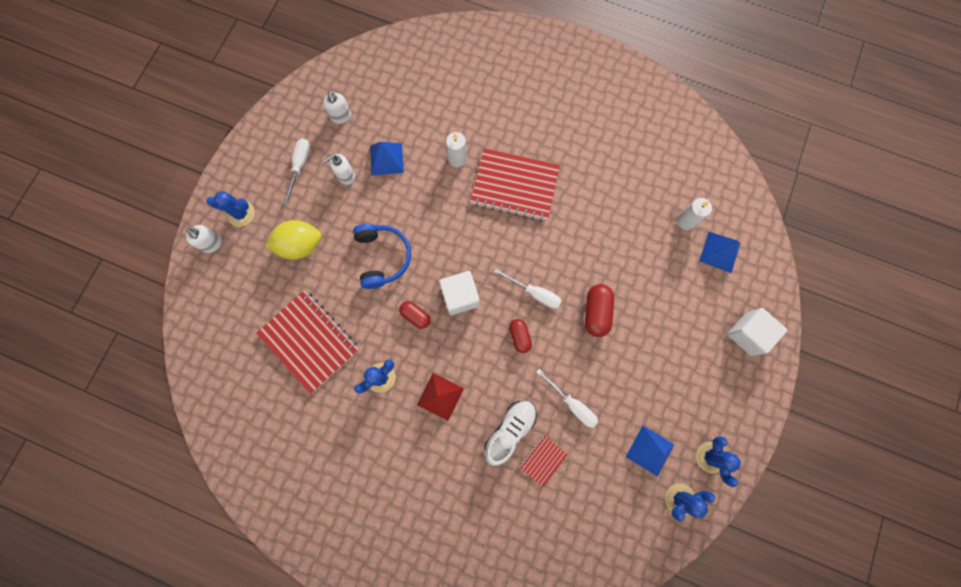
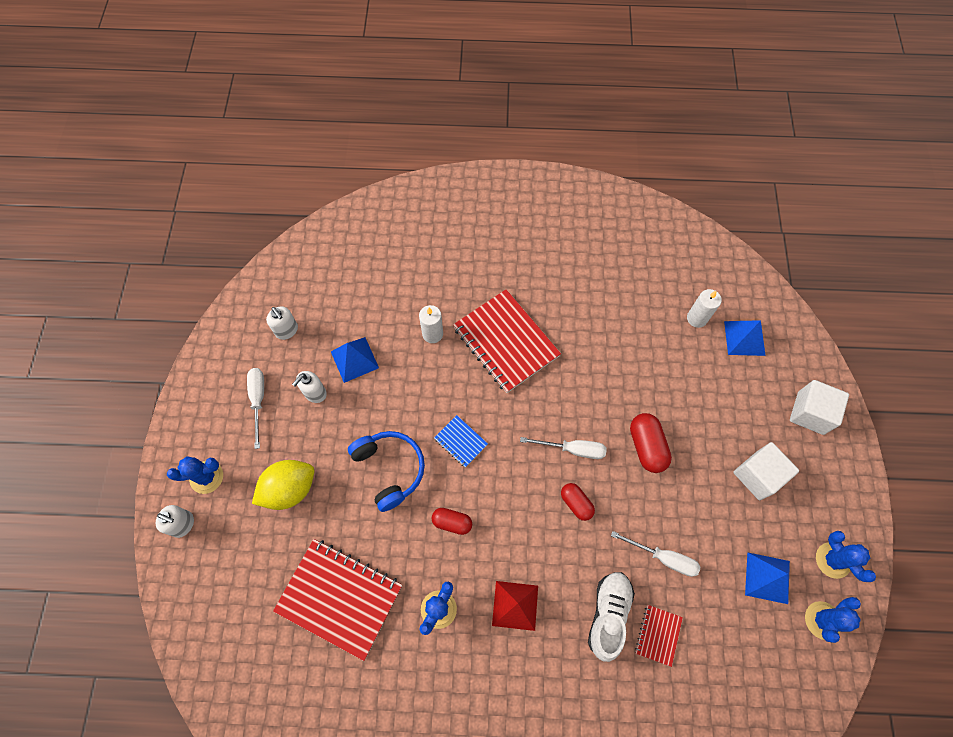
camera: 20 degrees left, 10 degrees down
(446, 255) = (460, 442): none -> blue notebook
(460, 296) = (493, 482): white cube -> white cube (758, 475)
(514, 186) = (505, 342): red notebook -> red notebook turned 60 degrees clockwise

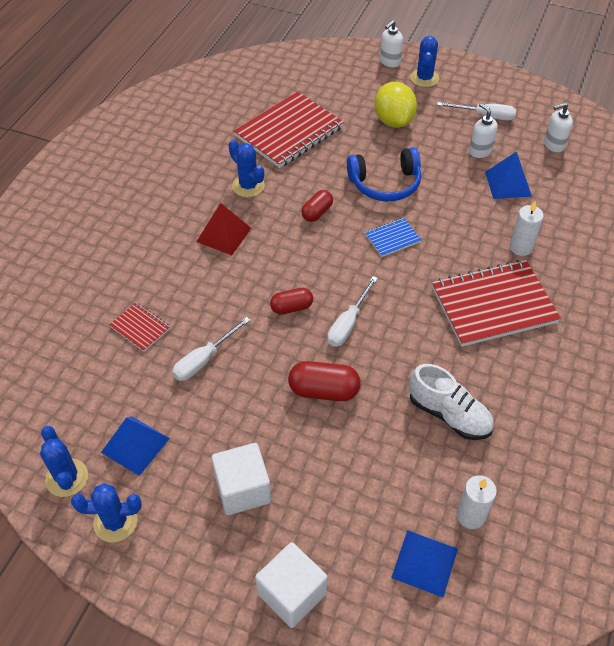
camera: 110 degrees right, 15 degrees down
(608, 615) = (178, 297): white shoe -> white shoe (449, 414)

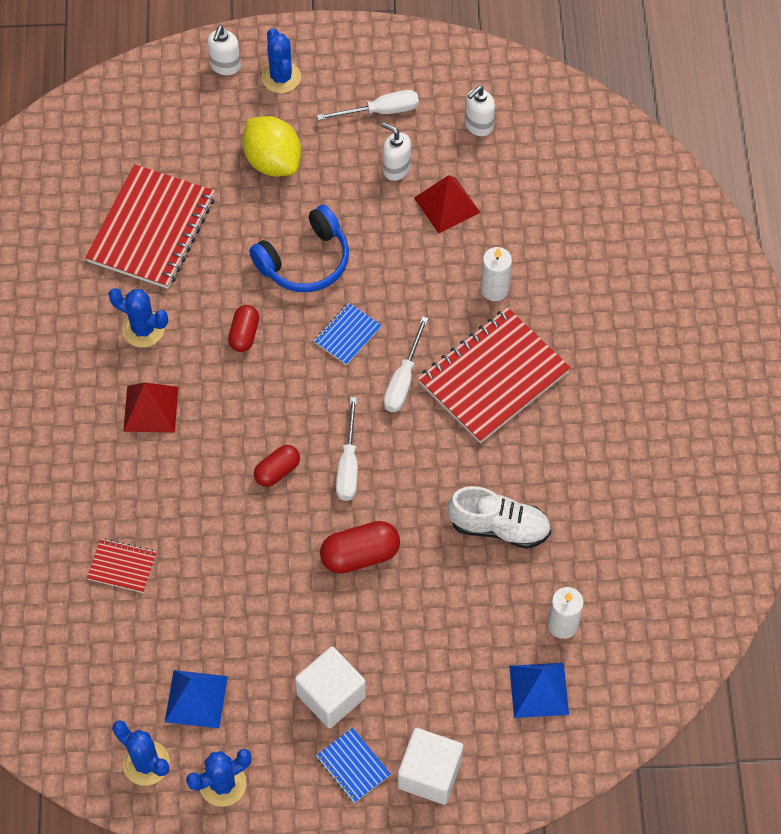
camera: 25 degrees left, 10 degrees up
(204, 359) = (214, 574): white screwdriver -> white screwdriver (403, 380)
(229, 556) = (353, 766): none -> blue notebook
(508, 184) = (447, 205): blue pyramid -> red pyramid

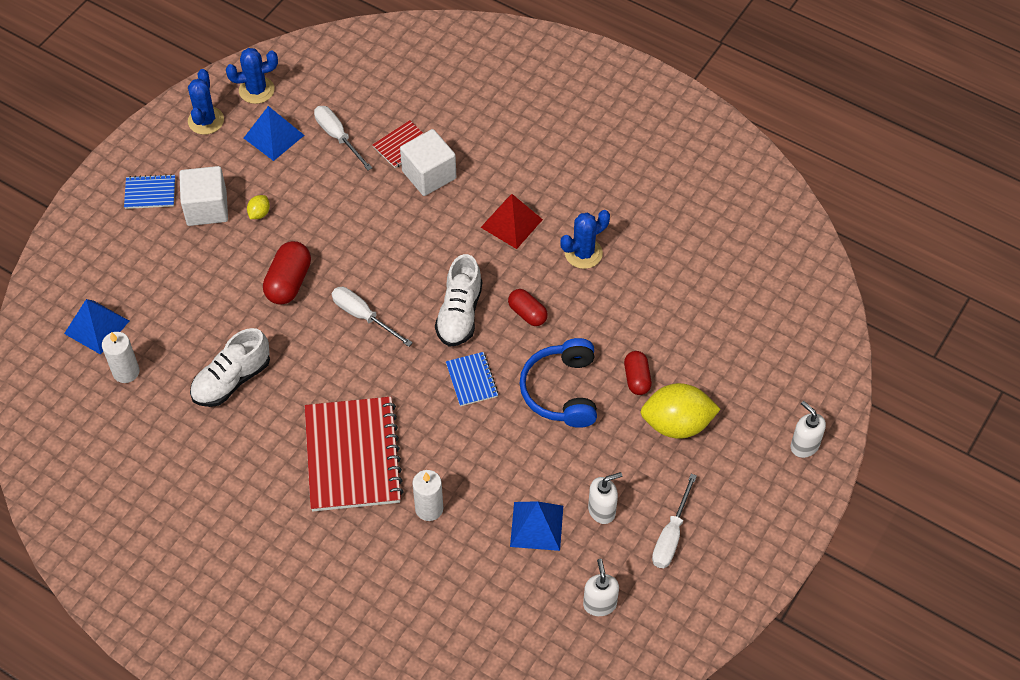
camera: 125 degrees right, 5 degrees down
(152, 229) = (671, 306): red notebook -> none
(277, 471) = (396, 270): red capsule -> red capsule (637, 379)
(281, 77) = (762, 481): blue cactus -> none
(285, 388) = (459, 314): none -> white shoe
(301, 640) = (259, 213): none -> yellow lemon
(403, 380) = (402, 393): white screwdriver -> white screwdriver (338, 137)
(429, 774) = (105, 230): white cube -> white cube (429, 175)
(447, 205) = (536, 526): red pyramid -> blue pyramid

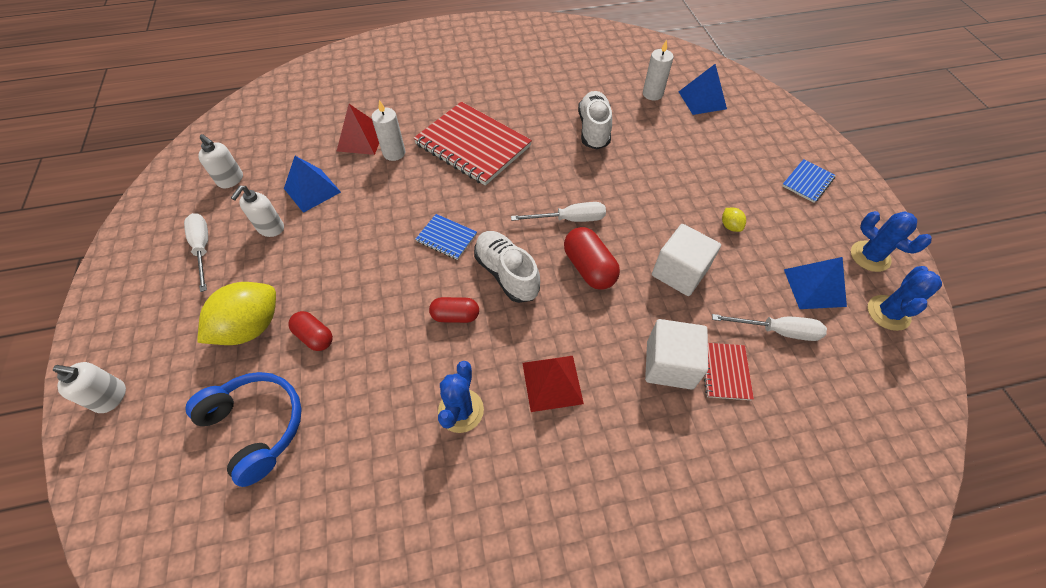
camera: 135 degrees right, 0 degrees up
(206, 208) = (763, 202): white cube -> white cube (679, 272)
(288, 282) = (644, 201): red capsule -> red capsule (589, 268)
(443, 554) = (361, 139): none -> red pyramid
(562, 391) = (371, 281): blue headphones -> blue headphones (256, 426)

